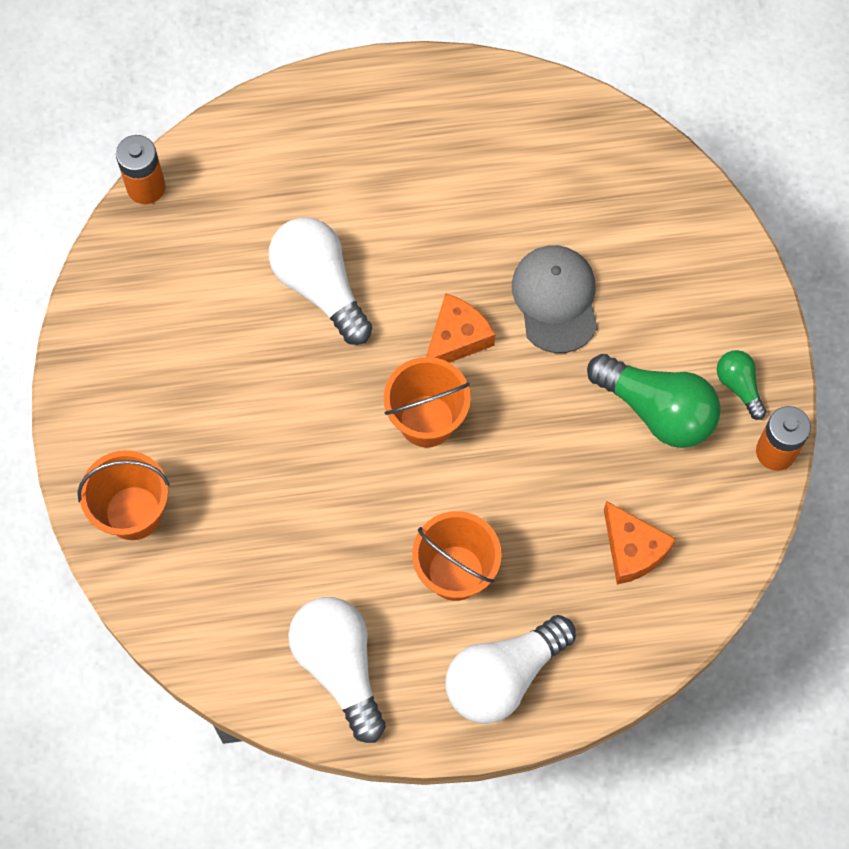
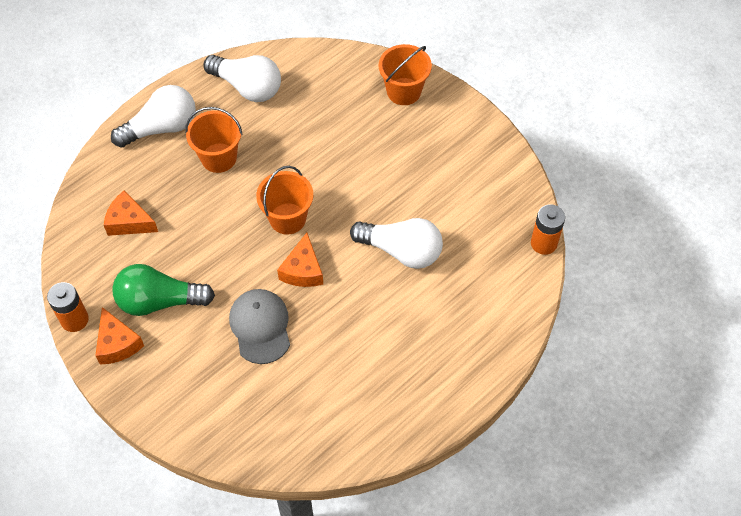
camera: 145 degrees right, 10 degrees down
(503, 676) = (161, 128): white light bulb -> white light bulb turned 45 degrees clockwise
(555, 299) = (260, 326): grey cap -> grey cap turned 150 degrees counterclockwise
(739, 386) = (117, 343): green light bulb -> orange cheese

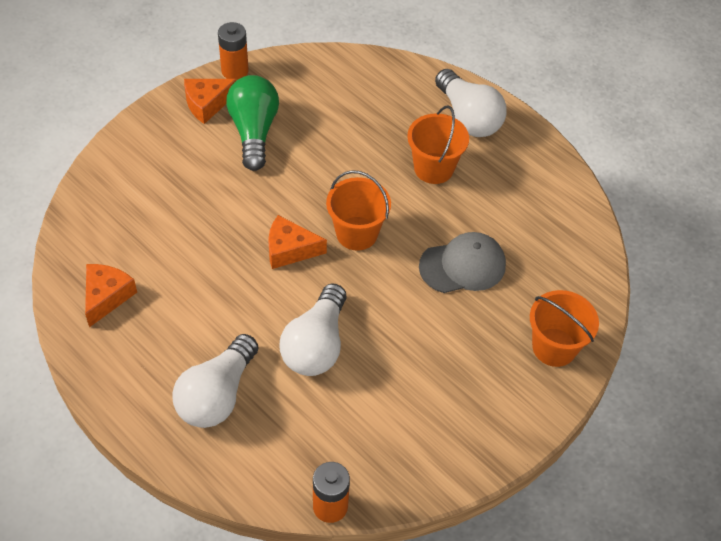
camera: 85 degrees right, 5 degrees down
(129, 222) = (347, 101): orange cheese -> orange cheese (106, 296)
(247, 87) = (535, 188): white light bulb -> white light bulb (217, 395)
(260, 326) = (221, 215): grey cap -> grey cap (463, 265)

